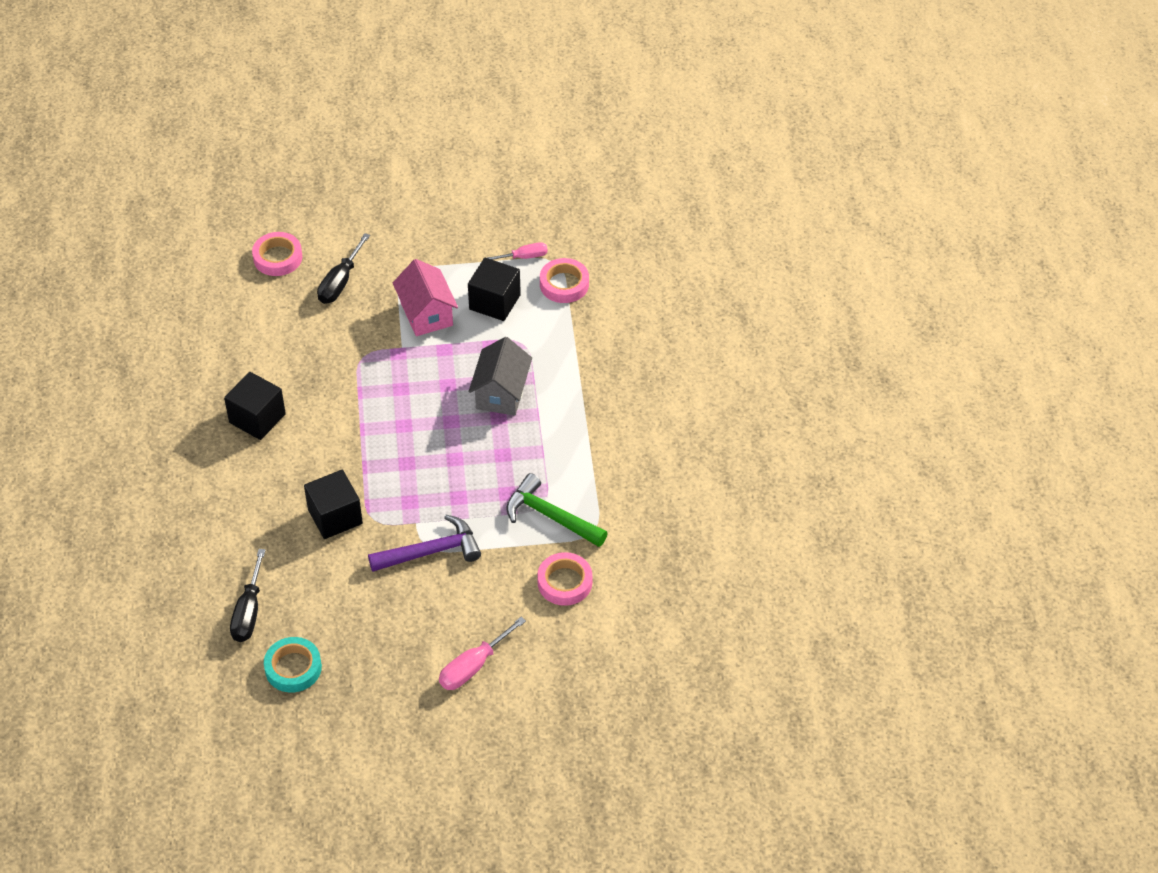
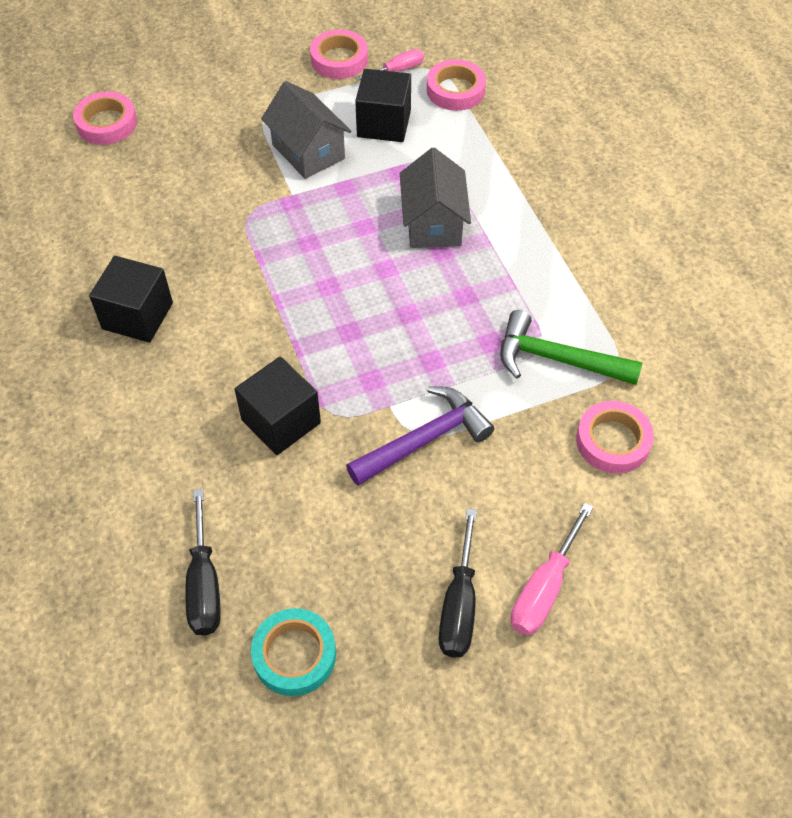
camera: 15 degrees left, 5 degrees up
(340, 282) = (191, 136): black screwdriver -> black screwdriver (459, 605)
(426, 314) = (308, 151): pink house -> grey house
(480, 237) = (339, 59): none -> pink tape

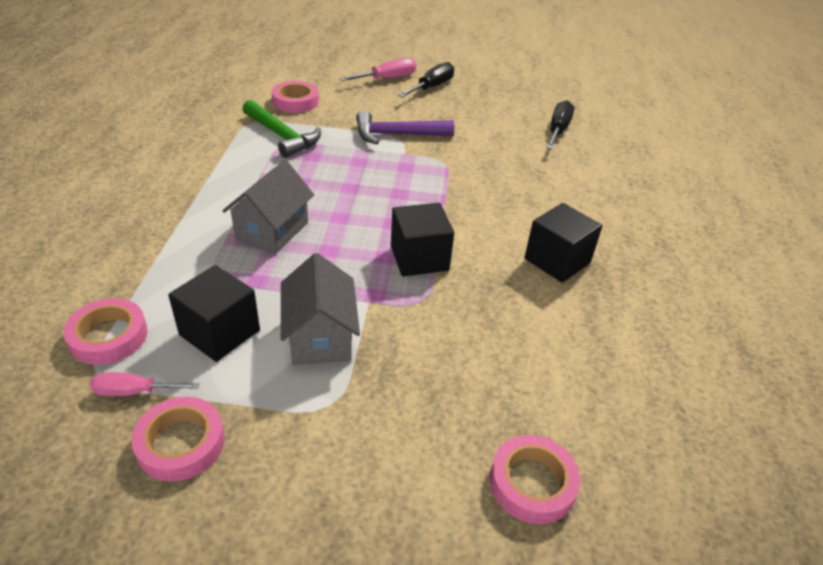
camera: 155 degrees left, 15 degrees down
(281, 421) = (478, 170): black cube -> black cube (419, 258)
(294, 655) = (522, 99): turquoise tape -> none

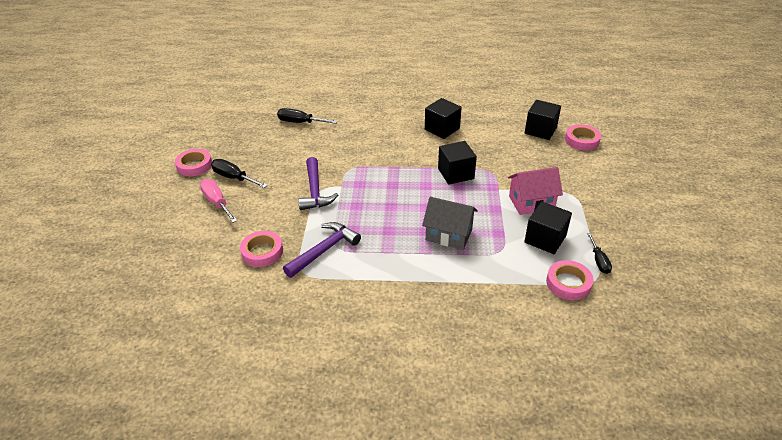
camera: 90 degrees left, 0 degrees up
(134, 391) = (599, 261): pink screwdriver -> black screwdriver
(181, 443) = (617, 236): pink tape -> pink tape (194, 165)
(282, 136) = (324, 250): green hammer -> purple hammer
(320, 336) = (531, 202): grey house -> pink house
(569, 409) = (540, 130): none -> black cube

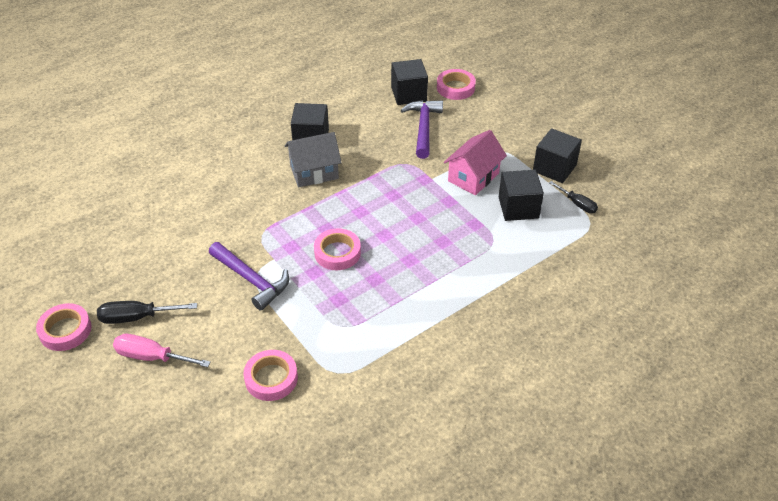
camera: 40 degrees left, 5 degrees up
(300, 122) = (139, 208): black screwdriver -> none
(324, 250) = (334, 337): purple hammer -> purple hammer (423, 128)
(449, 235) = (434, 251): grey house -> grey house (314, 172)
(456, 174) = (376, 183): black cube -> black cube (554, 168)
(568, 283) = (573, 238): pink tape -> pink tape (337, 253)

